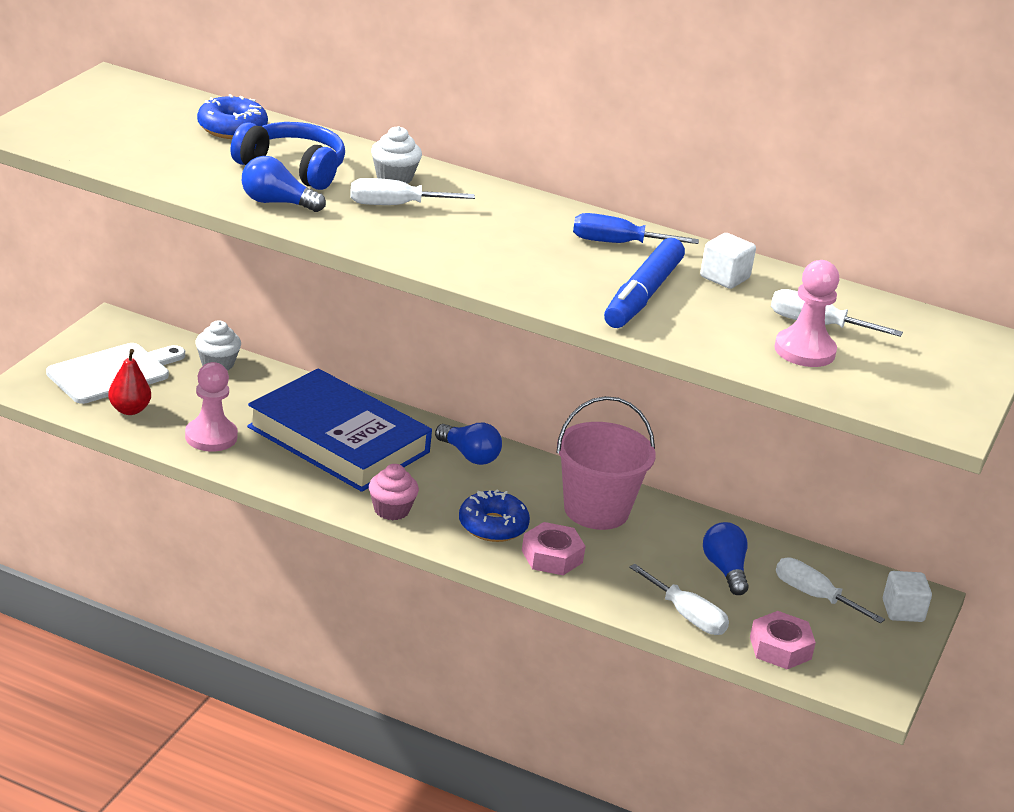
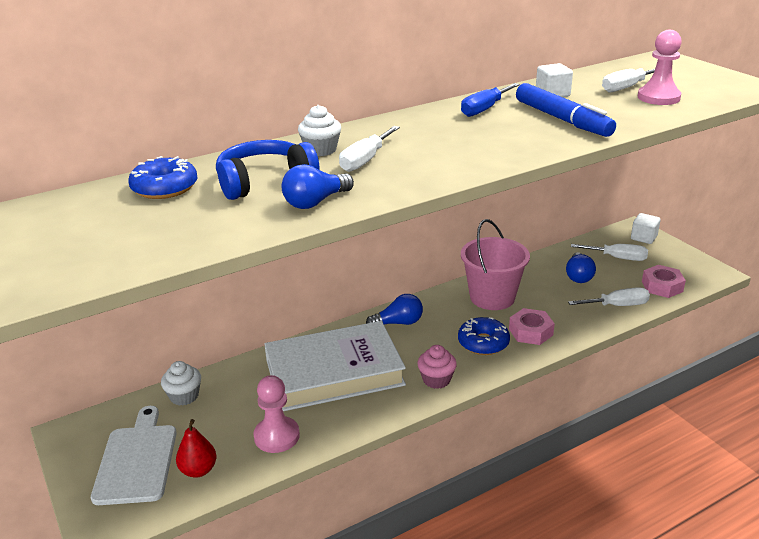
camera: 50 degrees left, 0 degrees up
(338, 439) = (334, 372): blue book -> white book
(725, 570) = (578, 276): blue light bulb -> blue light bulb turned 105 degrees counterclockwise
(814, 596) = (617, 258): white screwdriver -> white screwdriver turned 150 degrees counterclockwise

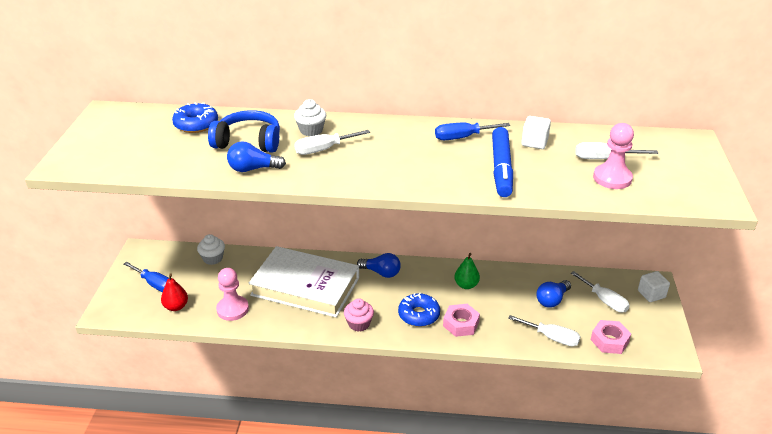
camera: 35 degrees right, 5 degrees up
(137, 460) = (155, 284): white cutting board -> blue screwdriver
(492, 297) = (466, 285): pink bucket -> green pear

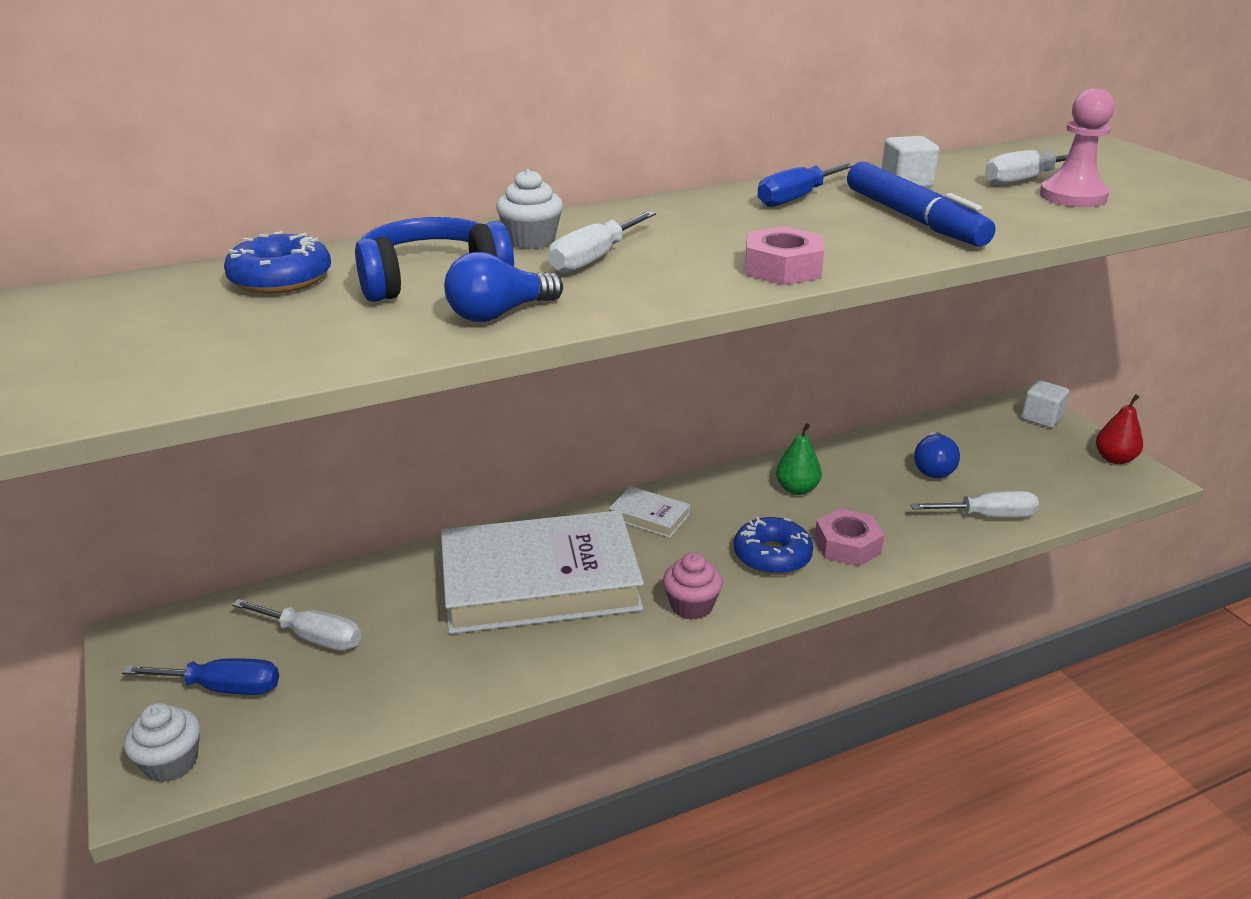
camera: 30 degrees left, 5 degrees down
(176, 307) = (309, 711): red pear -> red pear (1114, 459)
(213, 258) = (313, 598): white cupcake -> white cupcake (171, 763)
(232, 309) = (435, 671): pink pawn -> none
(381, 272) = (649, 516): blue light bulb -> white book
(604, 300) = (997, 445): white screwdriver -> white screwdriver (313, 637)
(609, 341) = (1061, 493): pink nut -> pink nut (782, 268)

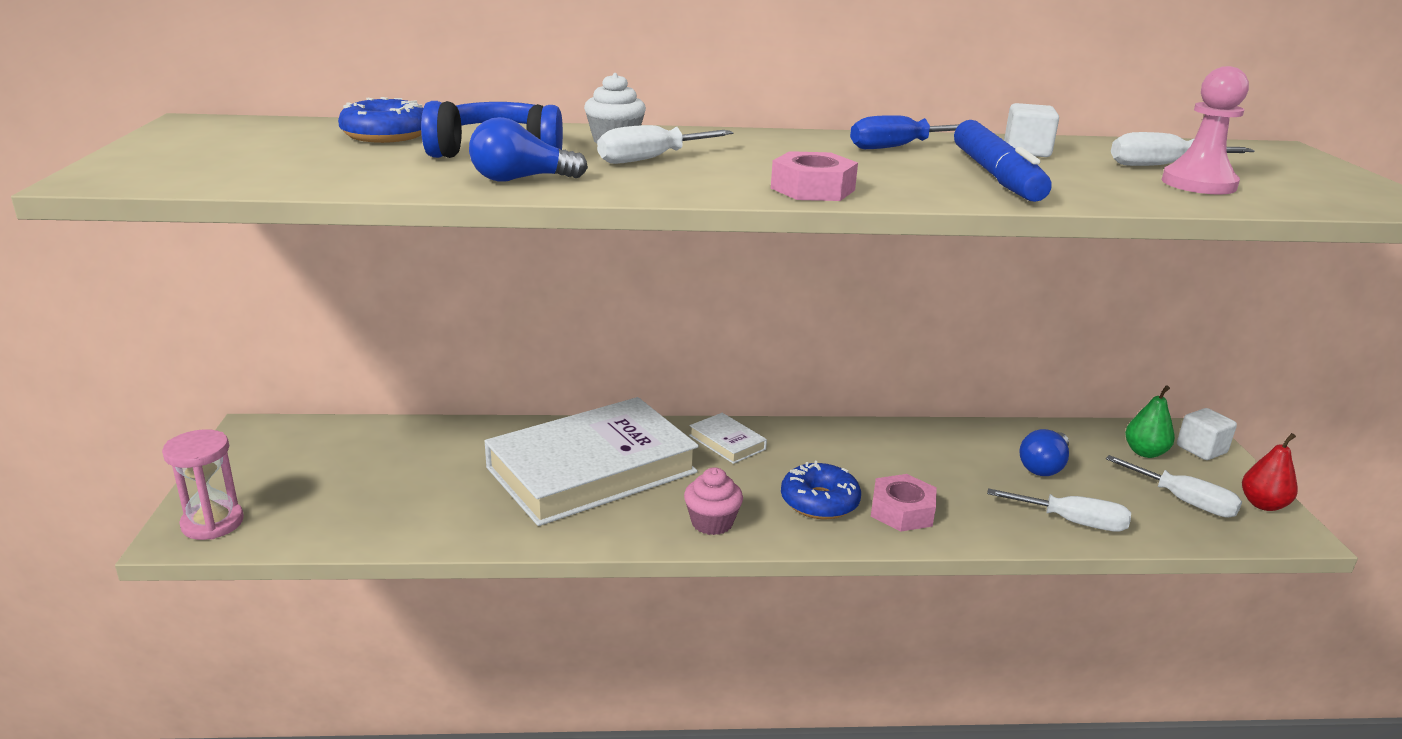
camera: 20 degrees right, 5 degrees down
(171, 763) = (212, 523): white cupcake -> pink hourglass
(223, 688) = (288, 482): blue screwdriver -> none
(313, 637) = (380, 464): white screwdriver -> white screwdriver (1184, 501)
(540, 582) = (591, 470): white book -> white book turned 45 degrees counterclockwise
(797, 489) = (885, 453): green pear -> green pear (1145, 452)

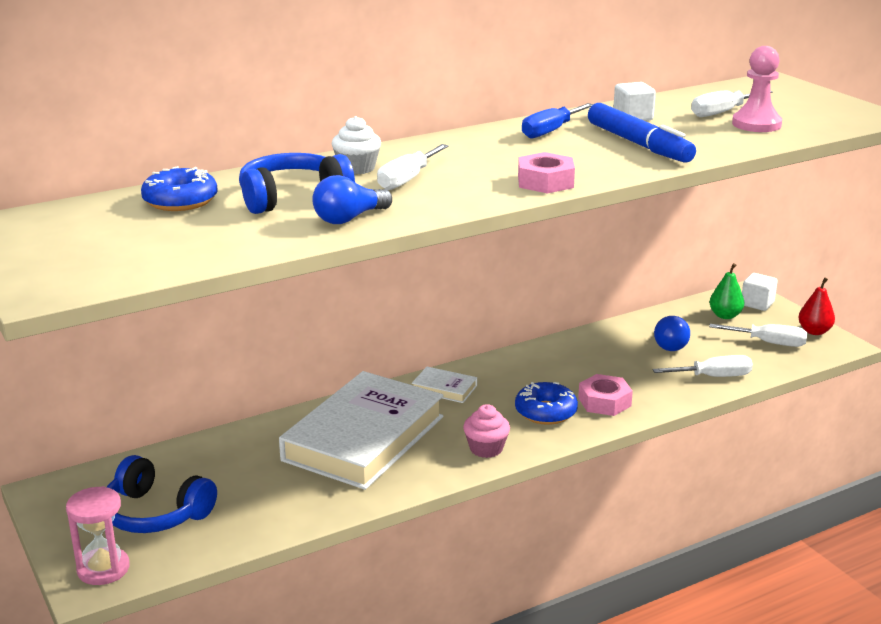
camera: 25 degrees left, 0 degrees up
(318, 483) = (155, 513): none -> blue headphones

